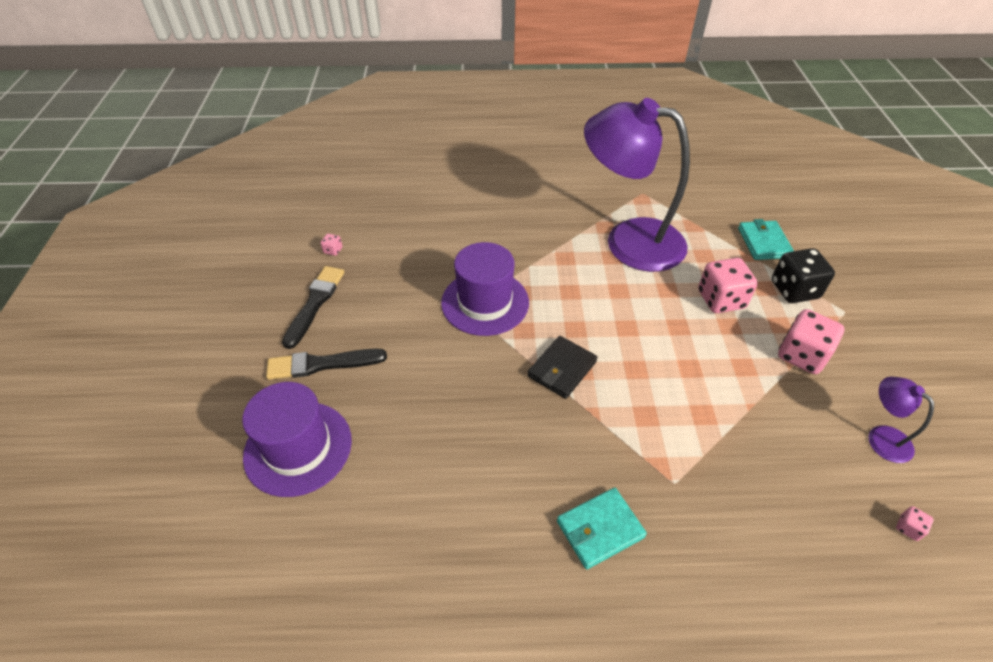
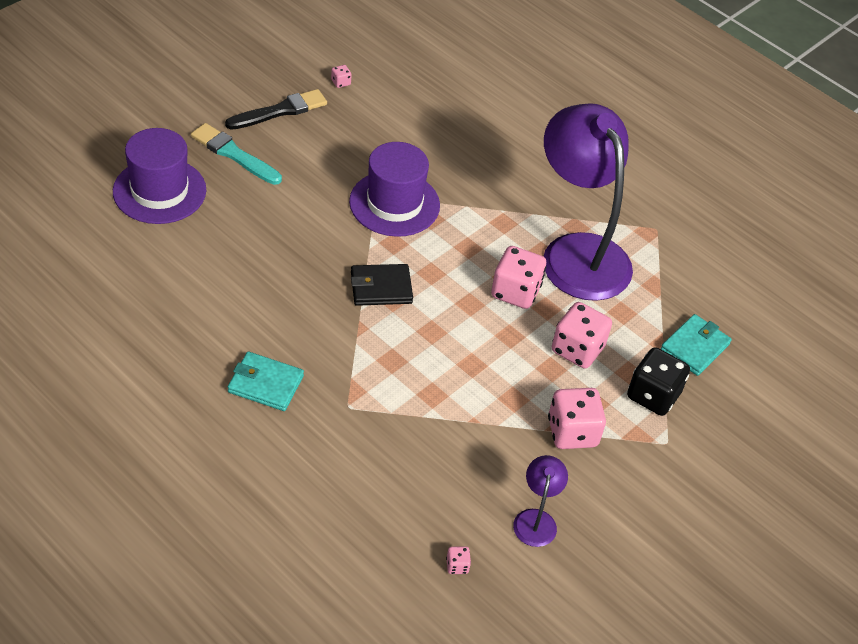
camera: 40 degrees right, 0 degrees up
(322, 364) = (234, 154): black brush -> turquoise brush
(637, 295) = (515, 292): none -> pink dice

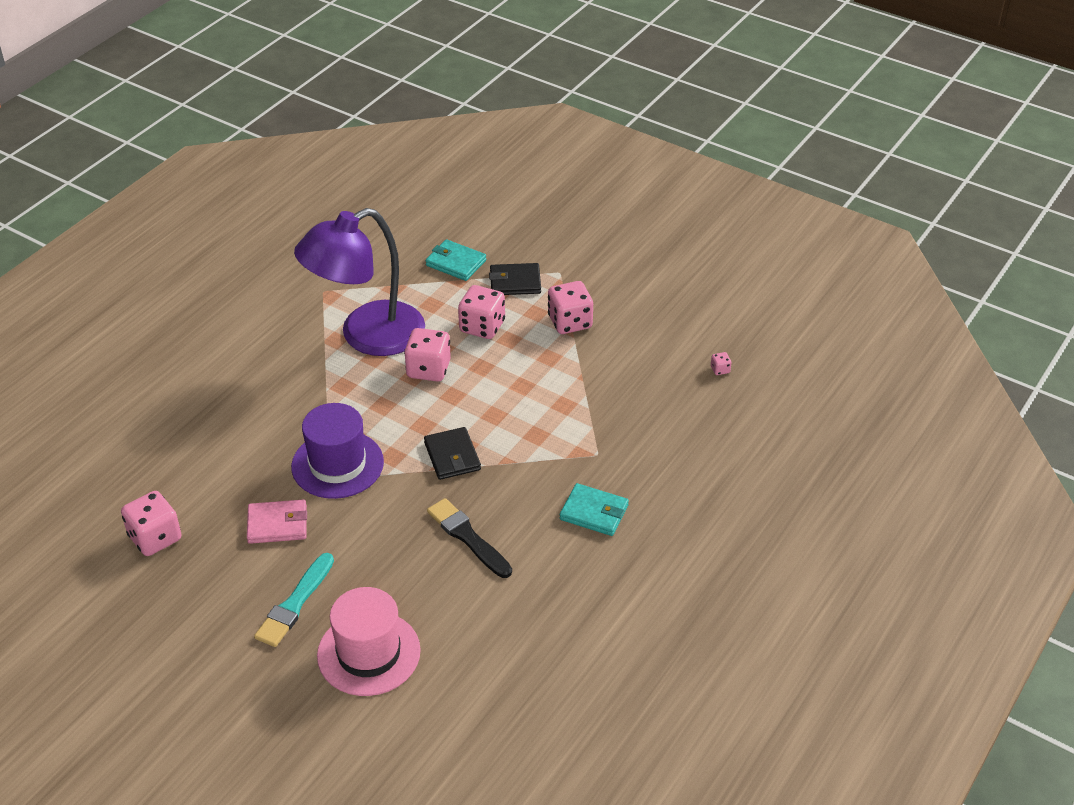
camera: 95 degrees left, 5 degrees down
(159, 191) = (369, 653): purple hat -> pink hat
(265, 384) = (594, 512): turquoise wallet -> turquoise wallet turned 75 degrees counterclockwise
(280, 111) = (214, 580): black brush -> black brush (468, 537)
(330, 155) = (277, 524): none -> pink wallet
(341, 82) = (155, 538): pink dice -> pink dice, size x2.34
(536, 519) = (660, 333): purple lamp -> none
(653, 395) = (515, 282): black dice -> black wallet

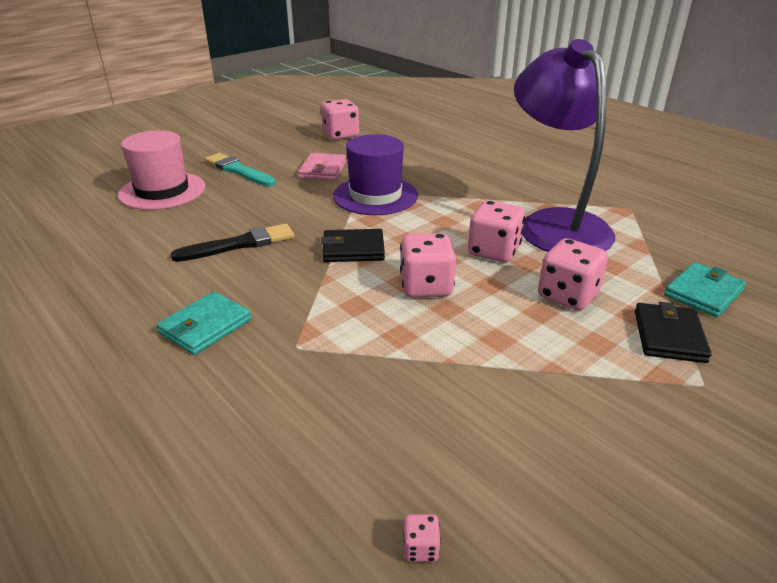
camera: 105 degrees right, 10 degrees down
(570, 322) = (575, 373): pink dice -> pink dice (426, 286)

